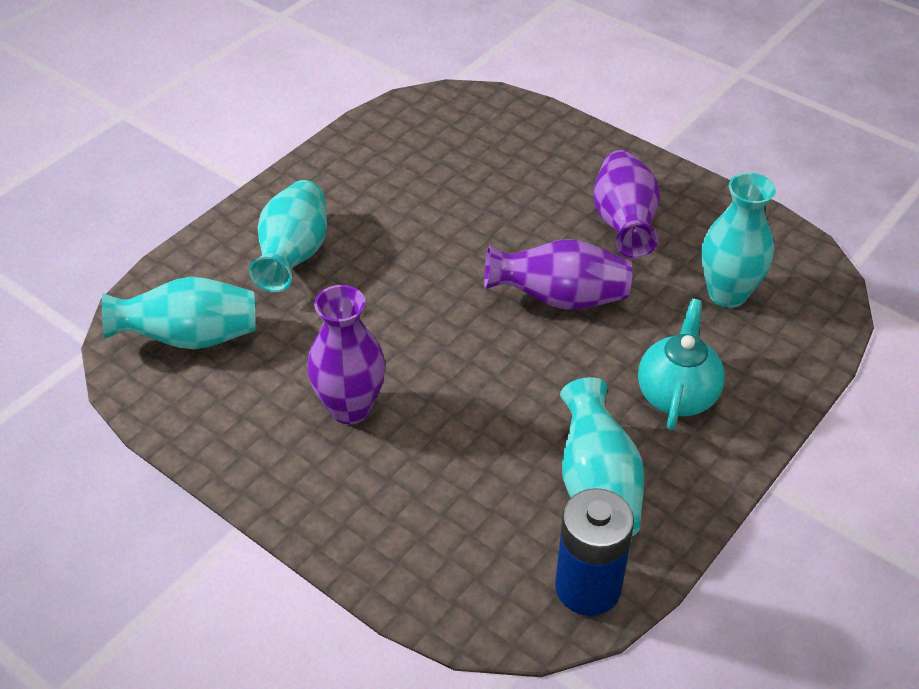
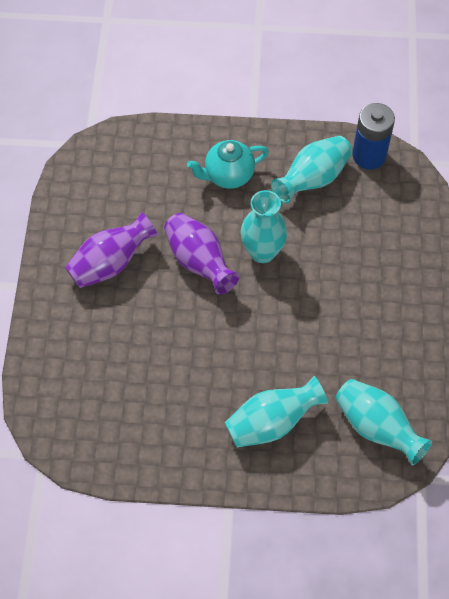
camera: 125 degrees left, 15 degrees up
(350, 408) = (355, 311): purple vase -> none
(727, 294) = (134, 187): turquoise vase -> turquoise vase (262, 252)

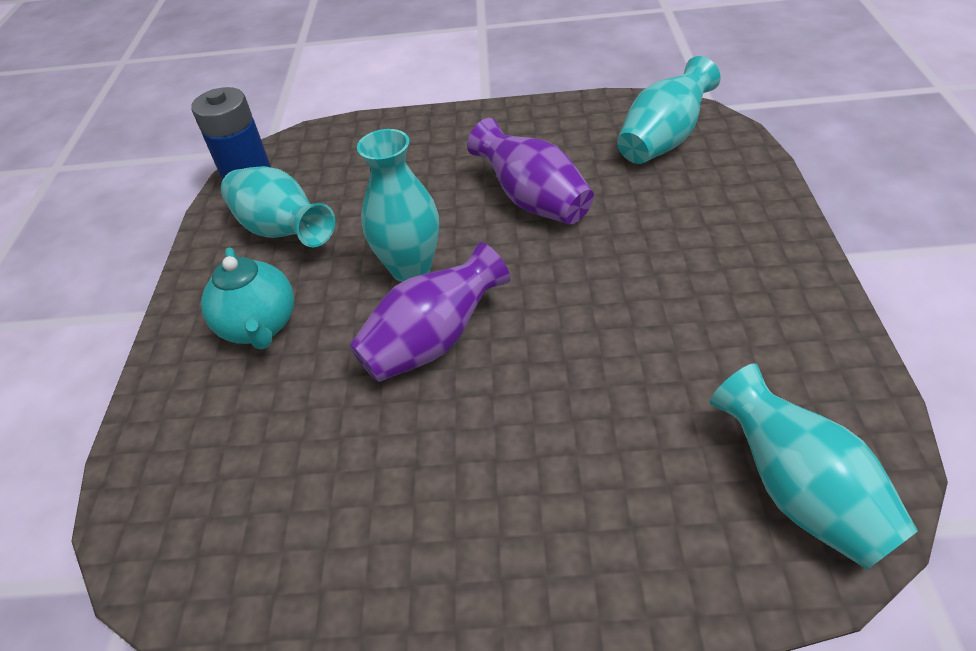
camera: 90 degrees left, 15 degrees down
(111, 263) = (444, 477): purple vase -> purple vase (533, 200)
(272, 422) = (694, 226): turquoise vase -> turquoise vase (799, 492)

